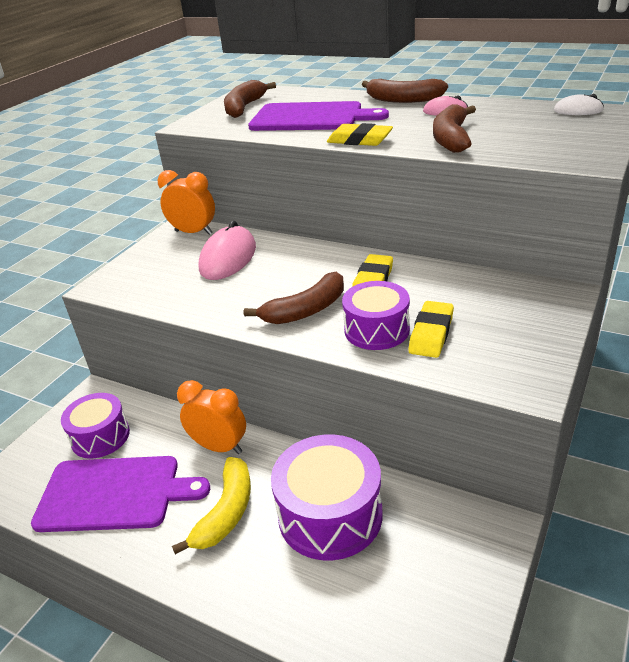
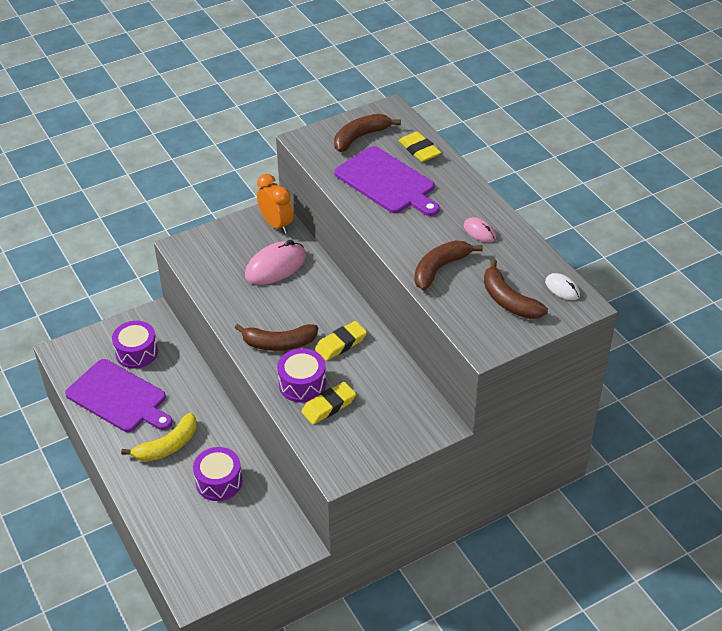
camera: 30 degrees right, 10 degrees up
(219, 447) = (196, 401): orange clock -> none
(330, 515) = (219, 482): purple drum -> purple drum, size x0.66
(359, 140) = (384, 233): yellow eraser -> yellow eraser (419, 150)
(402, 100) = (473, 196): brown banana -> brown banana (508, 300)

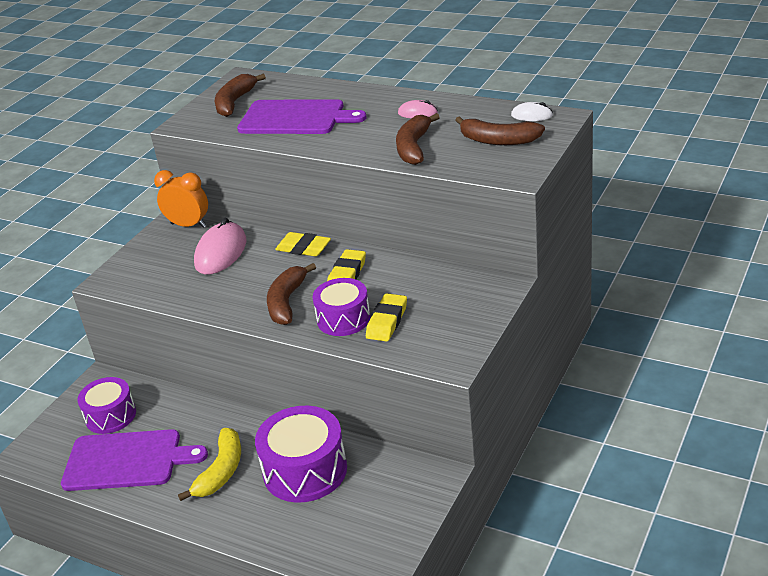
camera: 30 degrees left, 10 degrees down
(219, 482) = (305, 470): purple drum -> purple drum, size x1.53
(279, 343) = (287, 302): brown banana -> brown banana turned 135 degrees clockwise
(419, 150) = (299, 89): yellow eraser -> yellow eraser (303, 248)

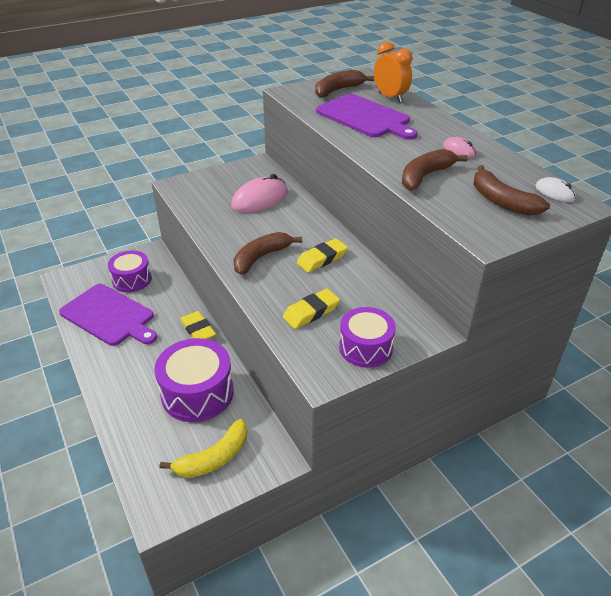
camera: 30 degrees right, 5 degrees up
(188, 225) = (261, 171): orange clock -> orange clock (390, 97)
(221, 471) = (150, 359): yellow banana -> yellow banana (214, 458)
(303, 248) = (314, 223): yellow eraser -> yellow eraser (198, 330)
(343, 319) = (284, 292): purple drum -> purple drum (365, 347)

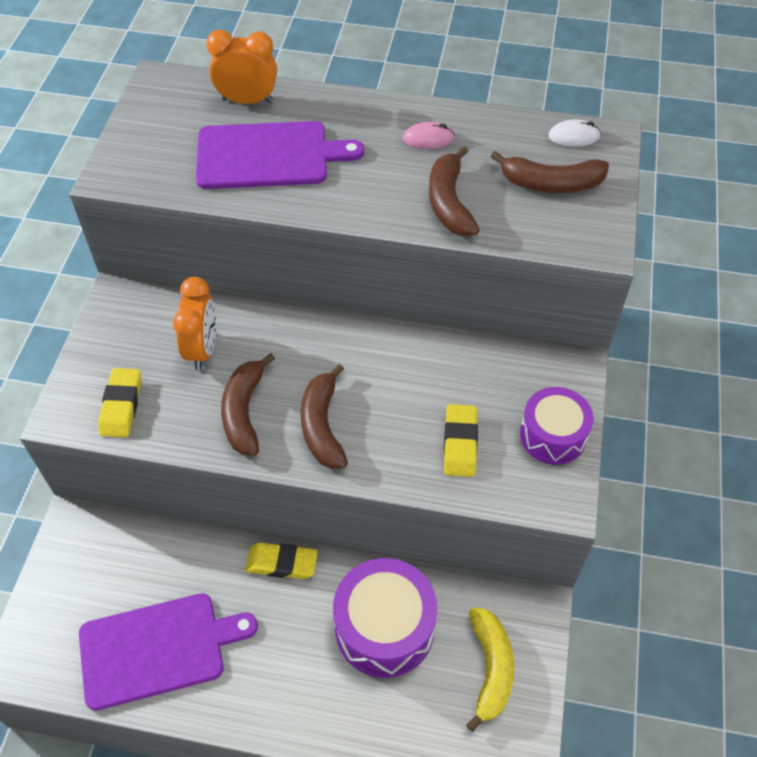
camera: 50 degrees left, 15 degrees up
(132, 280) = (109, 581): purple drum -> none
(260, 199) = (202, 349): pink mouse -> orange clock
(322, 259) = (381, 371): yellow eraser -> yellow eraser (121, 406)
(338, 90) = (170, 129): brown banana -> brown banana (244, 412)

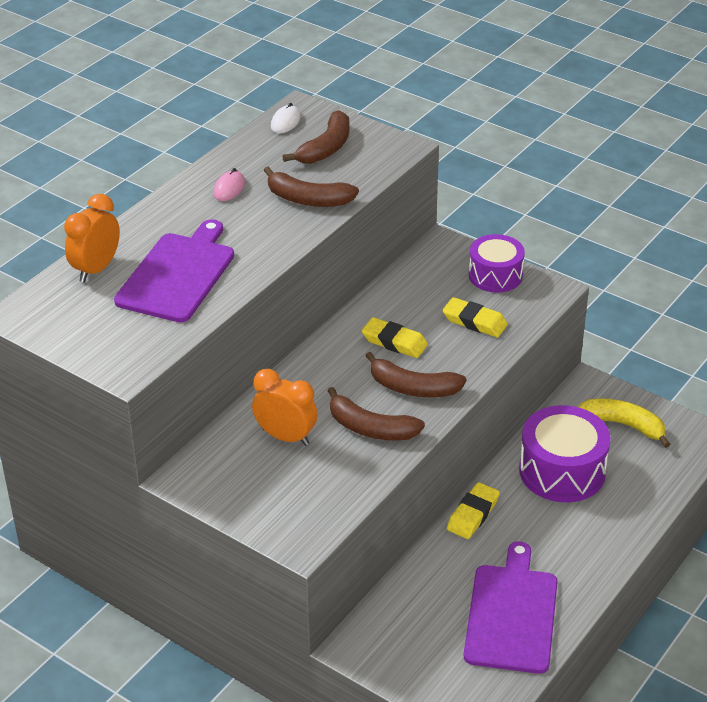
camera: 65 degrees left, 15 degrees down
(121, 406) = (314, 502): yellow eraser -> yellow eraser (394, 342)

